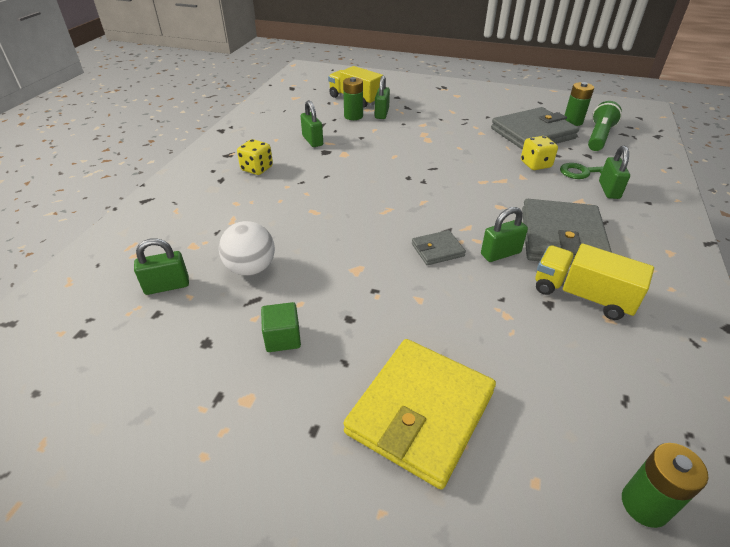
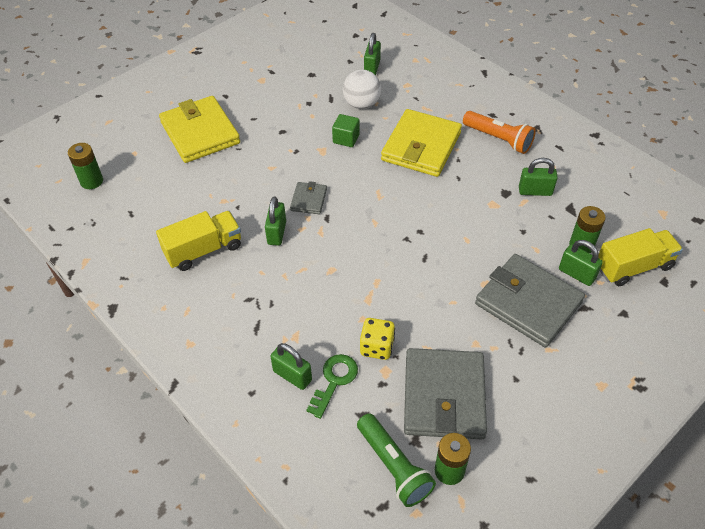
camera: 120 degrees right, 10 degrees up
(257, 169) = (498, 139): yellow dice -> orange flashlight
(283, 338) = (290, 101): green cube -> green cube (346, 138)
(298, 206) = (421, 146): none -> yellow wallet
(561, 238) = (262, 283): grey wallet -> grey wallet (528, 303)

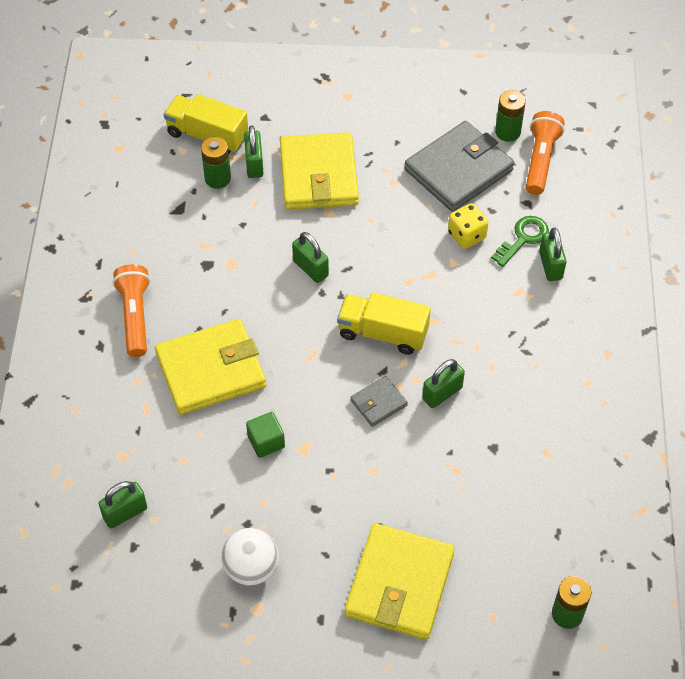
camera: 135 degrees left, 5 degrees up
(203, 250) = (523, 430): yellow truck -> yellow truck (383, 333)
(334, 381) = (523, 238): green key -> green key turned 150 degrees clockwise
(361, 104) = (198, 472): white ball -> white ball (251, 568)
(394, 466) = (540, 160): green flashlight -> orange flashlight
(528, 303) = (319, 175): grey wallet -> yellow wallet
(535, 191) = (182, 245): green padlock -> green padlock (310, 268)

